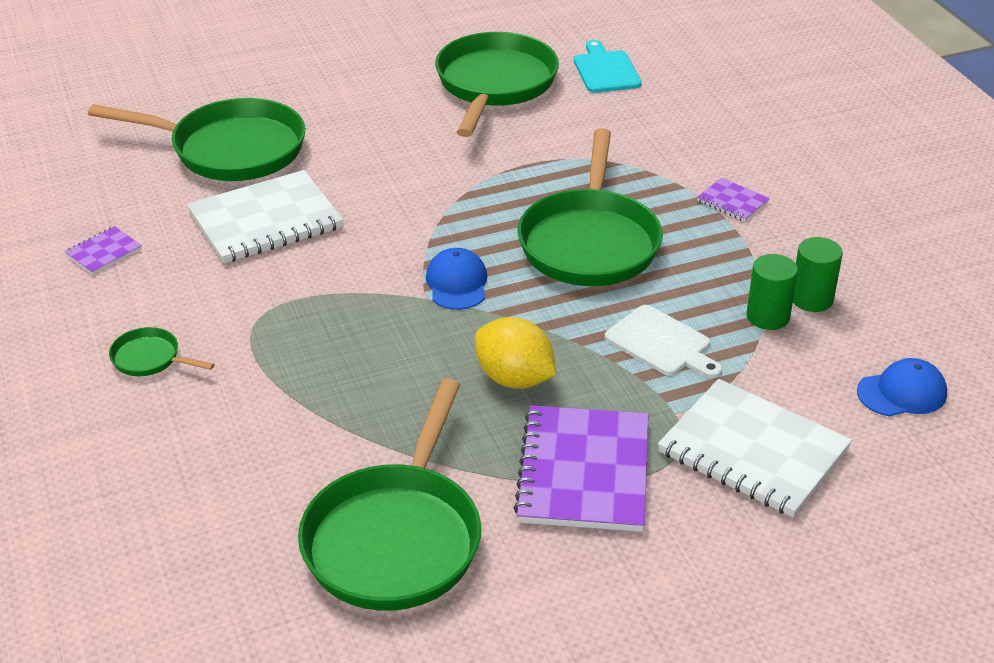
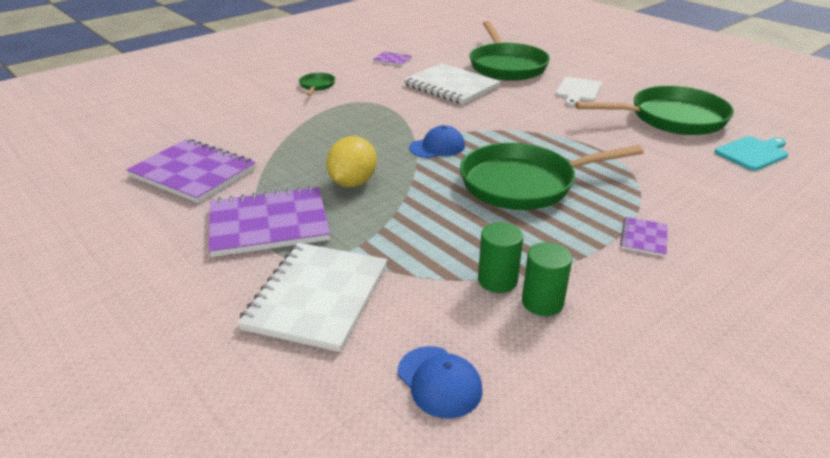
camera: 70 degrees right, 5 degrees down
(395, 538) = (193, 173): green pan -> purple notebook
(661, 343) = (426, 233): white cutting board -> white cutting board (578, 91)

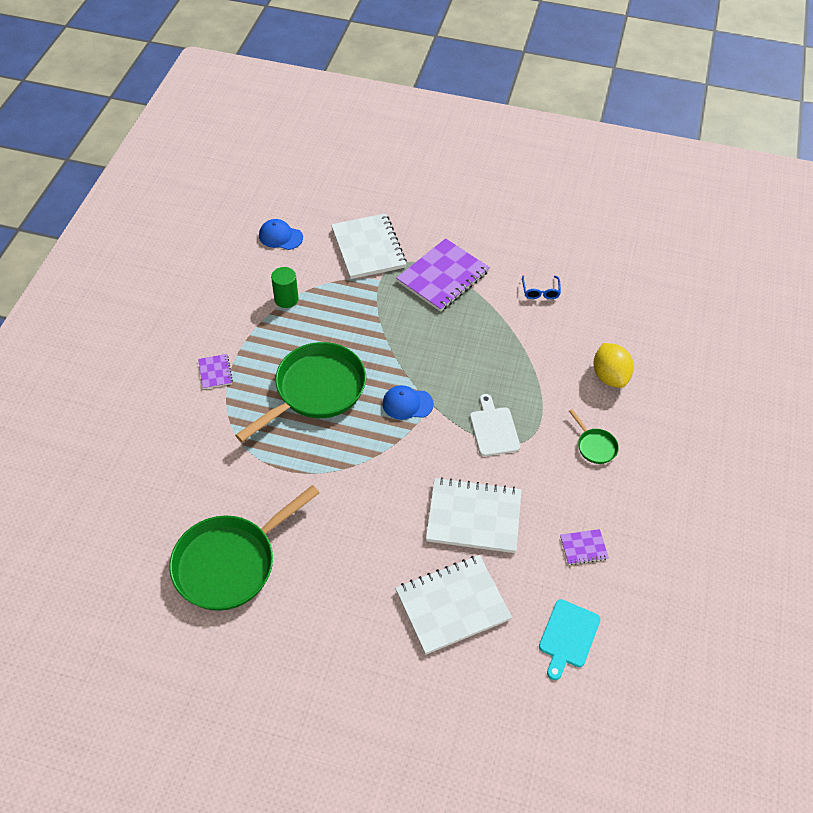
camera: 145 degrees right, 20 degrees up
(193, 173) = (540, 291): purple notebook -> blue glasses
(353, 183) = (430, 333): yellow lemon -> yellow lemon (609, 376)
(437, 147) = (407, 404): blue cap -> blue cap turned 60 degrees clockwise
(506, 66) = (452, 605): green pan -> white notebook
(542, 302) = (256, 296): green cylinder -> none
(578, 91) = (343, 578): white cutting board -> white cutting board (493, 429)
(753, 153) = (147, 530): turquoise cutting board -> turquoise cutting board (568, 636)

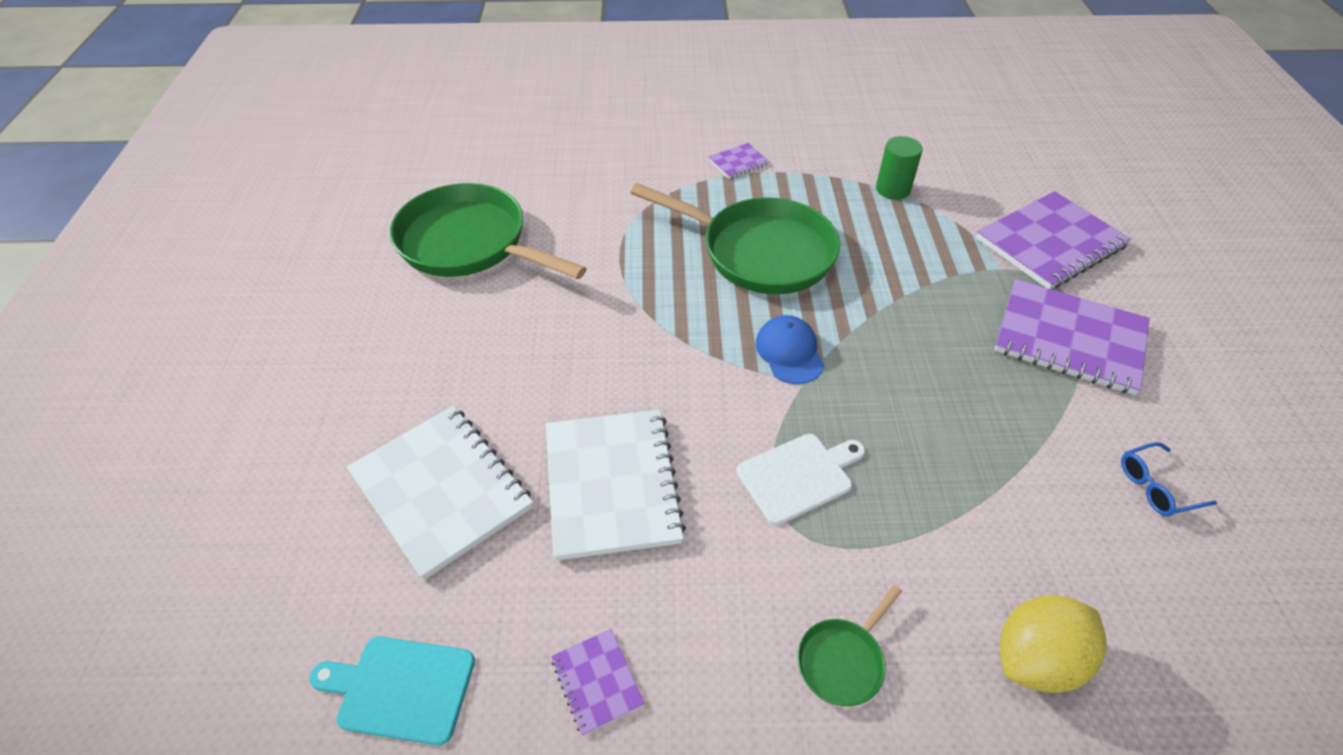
camera: 75 degrees right, 5 degrees down
(280, 236) = (993, 159): blue cap -> none
(368, 248) = (1050, 243): white notebook -> purple notebook

